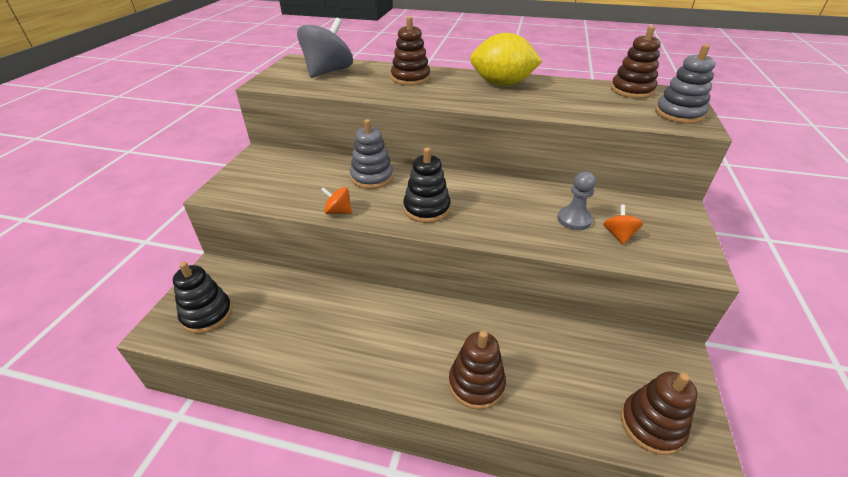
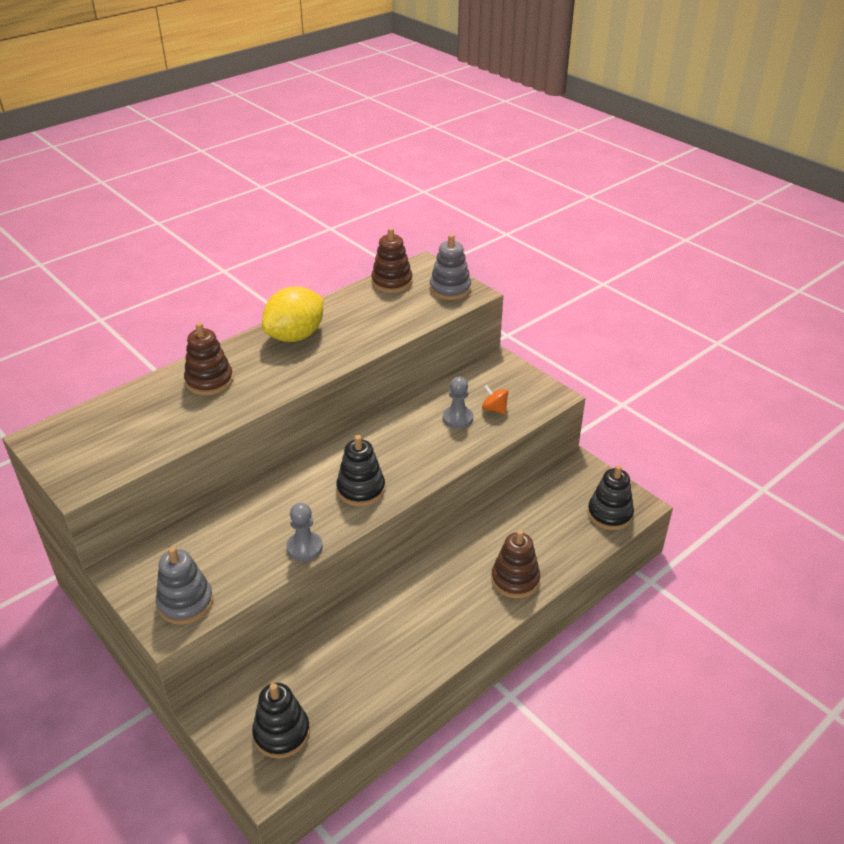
camera: 55 degrees left, 0 degrees up
(328, 72) = (113, 427): grey spinning top -> none
(338, 211) = (304, 547): orange spinning top -> grey pawn
(372, 177) = (273, 501): grey stacking toy -> grey stacking toy (185, 603)
(651, 425) = (609, 514): brown stacking toy -> black stacking toy

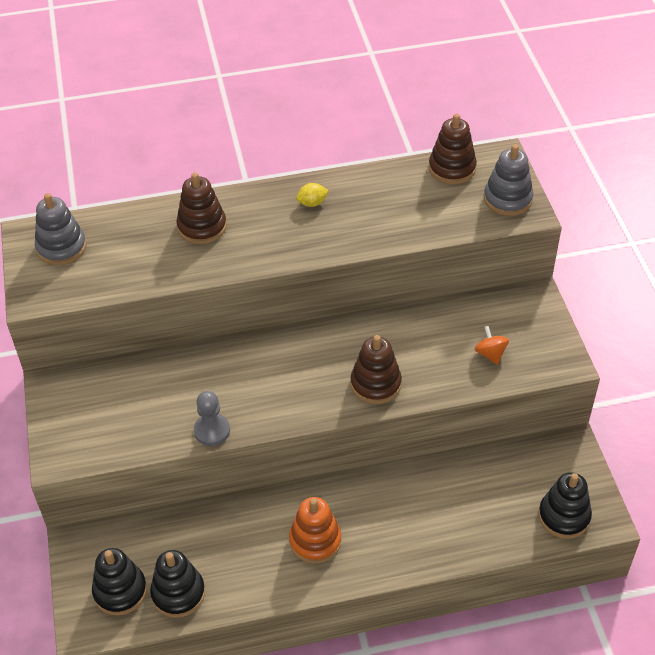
camera: 30 degrees right, 10 degrees up
(185, 603) = (83, 440): grey stacking toy -> grey stacking toy (61, 247)
(295, 336) = (312, 203): yellow lemon -> yellow lemon, size x0.41
(361, 489) = (299, 391): black stacking toy -> black stacking toy (178, 593)
(431, 613) = (315, 541): none -> orange stacking toy
(457, 418) = (445, 349): grey pawn -> none
(515, 580) = (416, 543): brown stacking toy -> brown stacking toy (375, 384)

